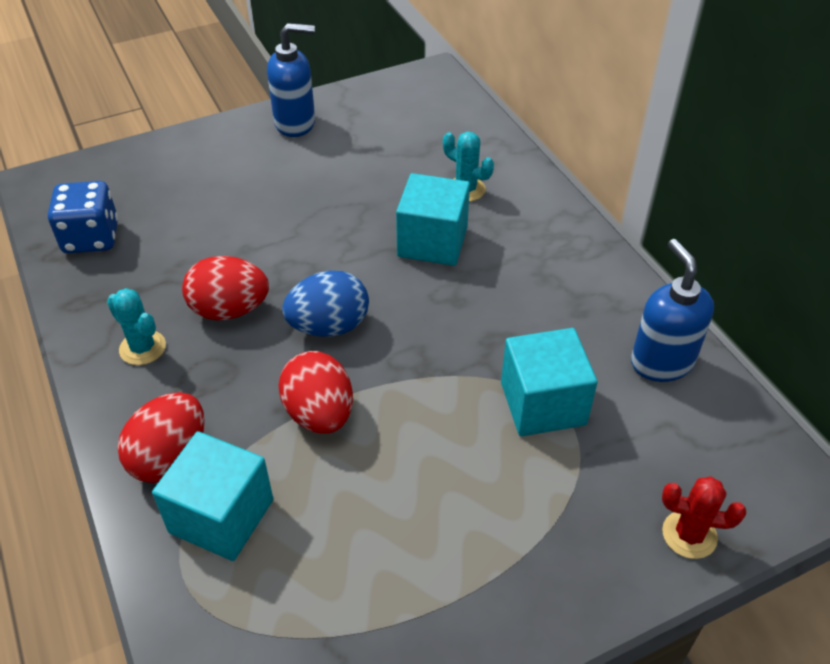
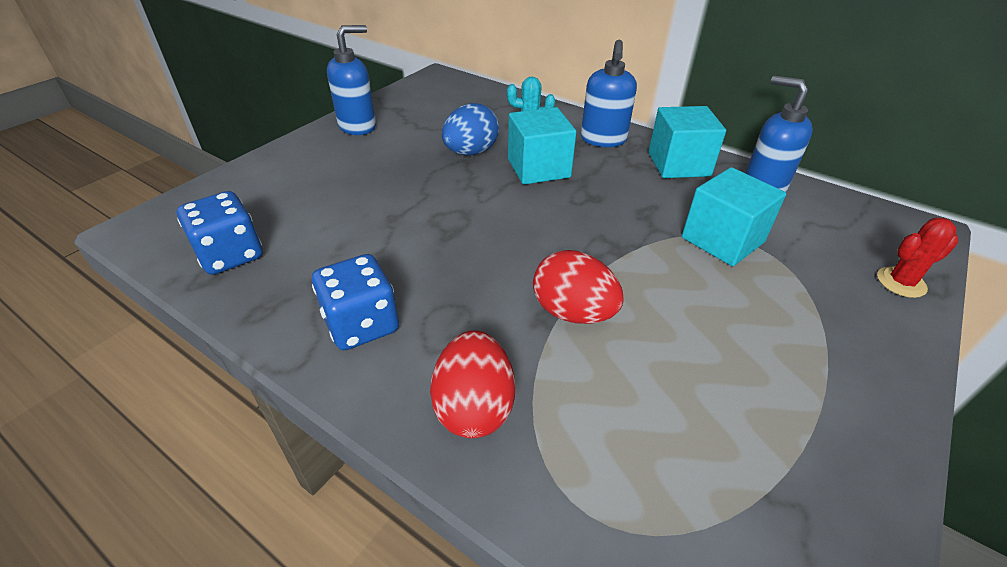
camera: 30 degrees left, 5 degrees down
(142, 348) = (361, 324): turquoise cactus -> blue dice
(221, 516) = (571, 435): turquoise cube -> turquoise cube (678, 164)
(229, 310) = (419, 265): red egg -> none
(329, 326) = (516, 247): blue egg -> blue egg (471, 152)
(540, 229) = (603, 140): none -> blue soap dispenser

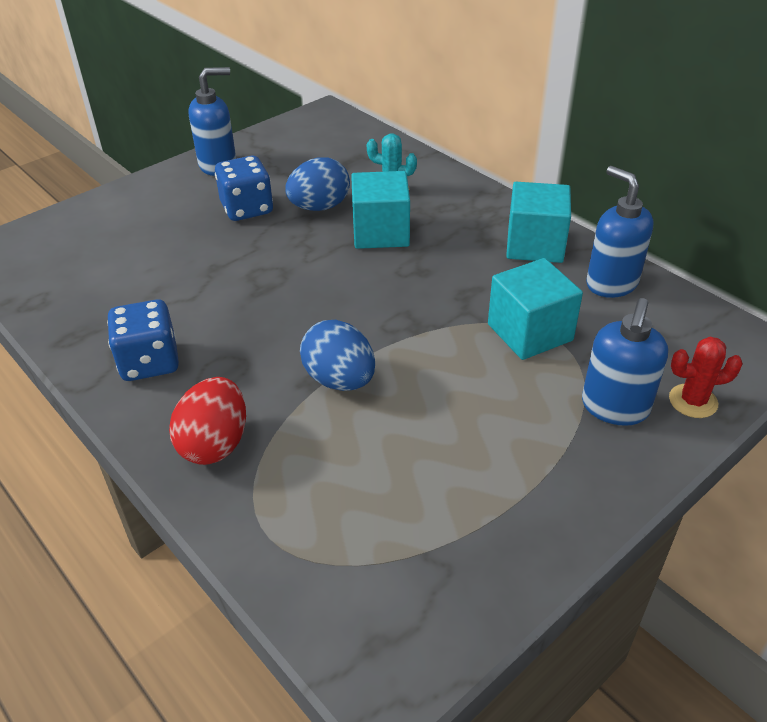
camera: 15 degrees right, 0 degrees up
(230, 255) = (60, 284): blue dice -> blue dice (247, 208)
(573, 312) = (339, 380): red egg -> blue egg
(603, 140) = (467, 207): blue soap dispenser -> blue soap dispenser (614, 408)

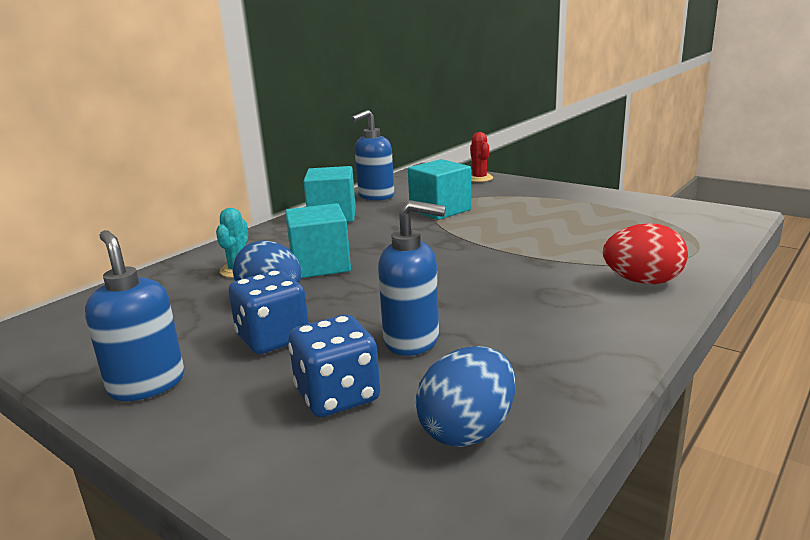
camera: 100 degrees left, 20 degrees down
(149, 362) = (578, 331): blue dice -> blue dice (337, 396)
(339, 380) = (532, 253): blue egg -> blue egg (468, 430)
(614, 408) = (498, 190): blue soap dispenser -> blue soap dispenser (412, 340)

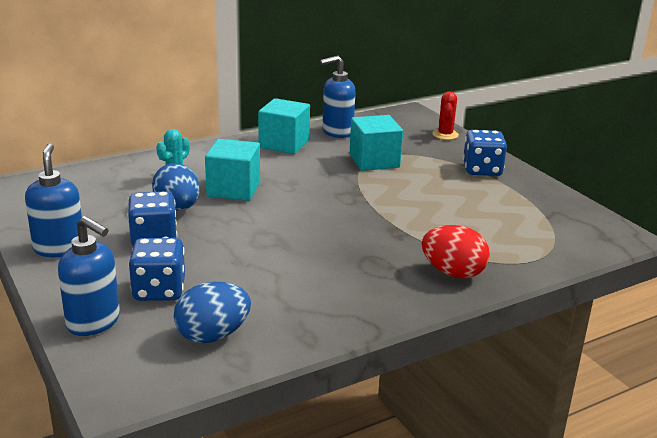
camera: 20 degrees right, 5 degrees up
(412, 340) = (239, 268): blue soap dispenser -> blue soap dispenser (94, 322)
(547, 195) = (482, 170): none -> blue dice

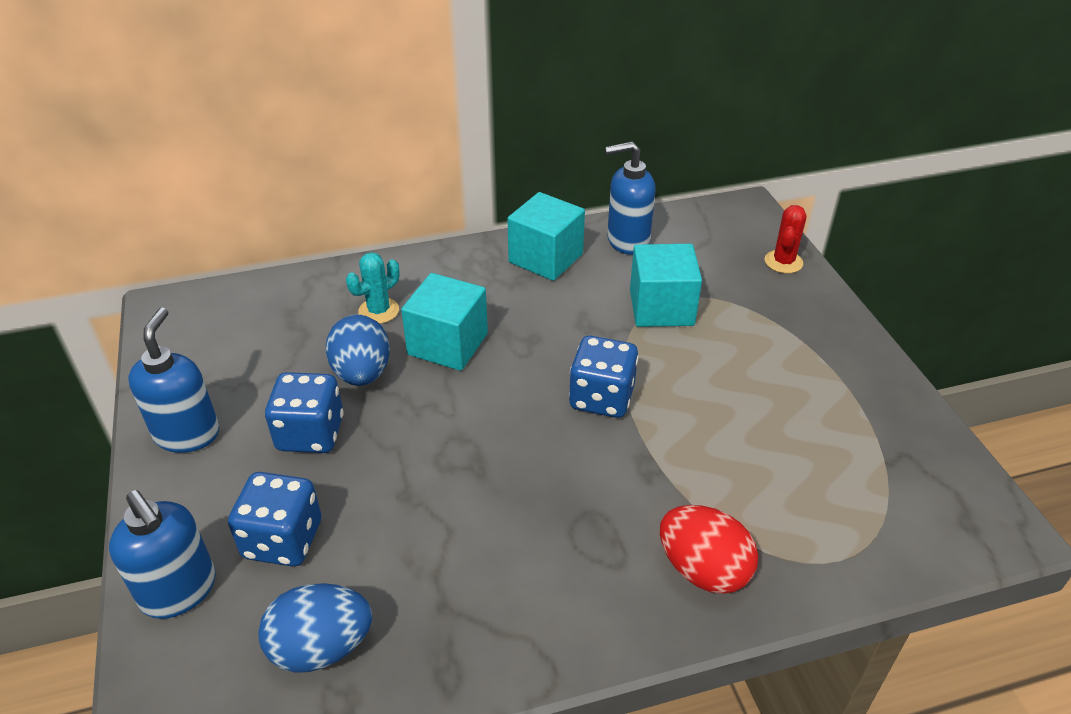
camera: 15 degrees right, 15 degrees up
(482, 170) = (816, 345): blue dice -> blue dice (602, 397)

